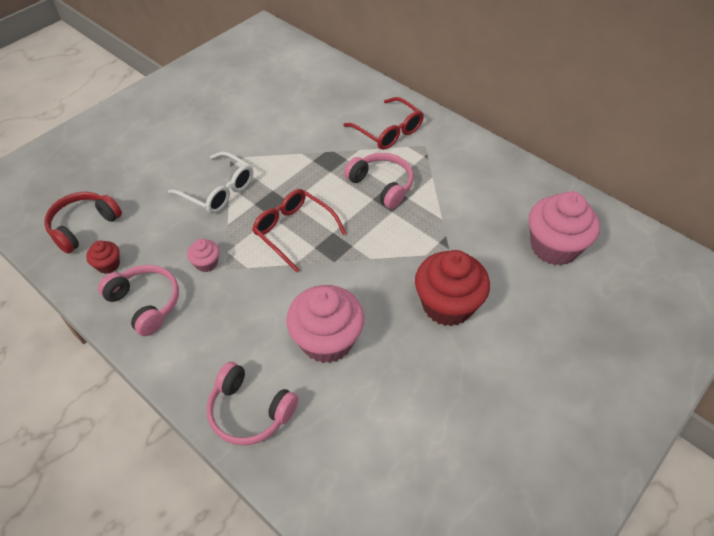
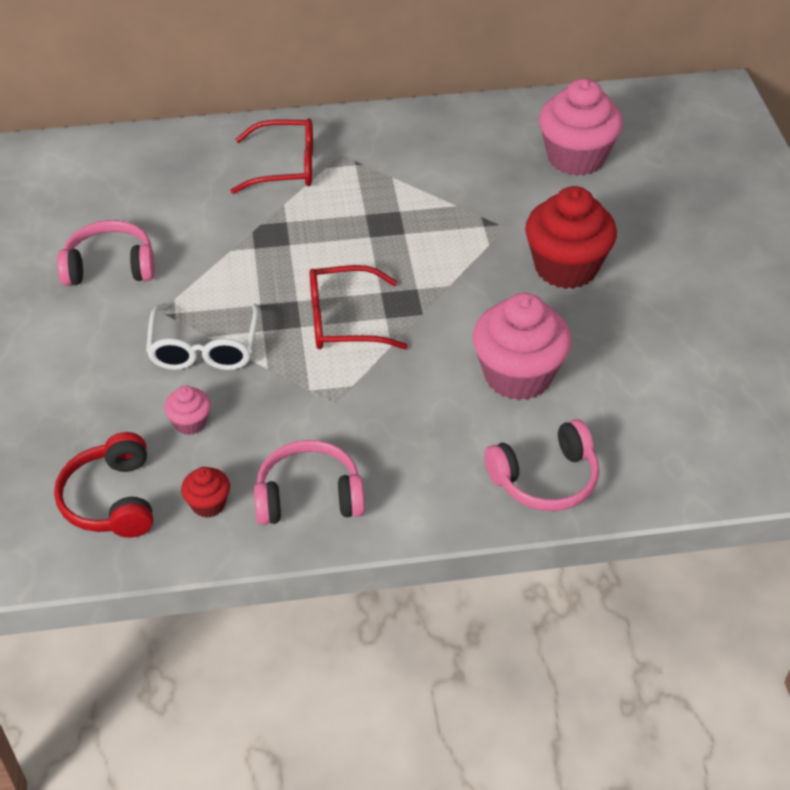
camera: 50 degrees left, 5 degrees down
(206, 263) = (307, 415): pink cupcake -> pink cupcake (190, 422)
(219, 191) = (204, 348): white glasses -> white glasses turned 105 degrees clockwise
(382, 185) = (358, 218): pink headphones -> pink headphones (110, 266)

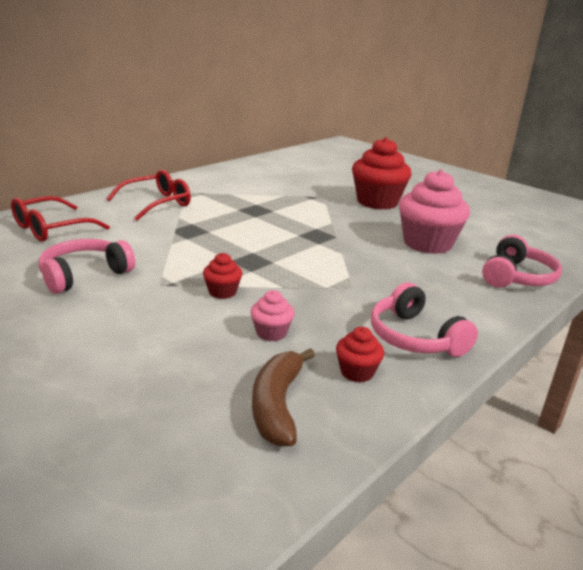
camera: 40 degrees left, 20 degrees down
(111, 500) = (277, 405): red headphones -> brown banana
(204, 348) = (222, 292): white glasses -> red cupcake
(309, 496) = (414, 337): pink headphones -> pink headphones turned 75 degrees counterclockwise
(343, 320) = (296, 252): red glasses -> red glasses (51, 229)
(576, 158) = (316, 169): pink cupcake -> none

